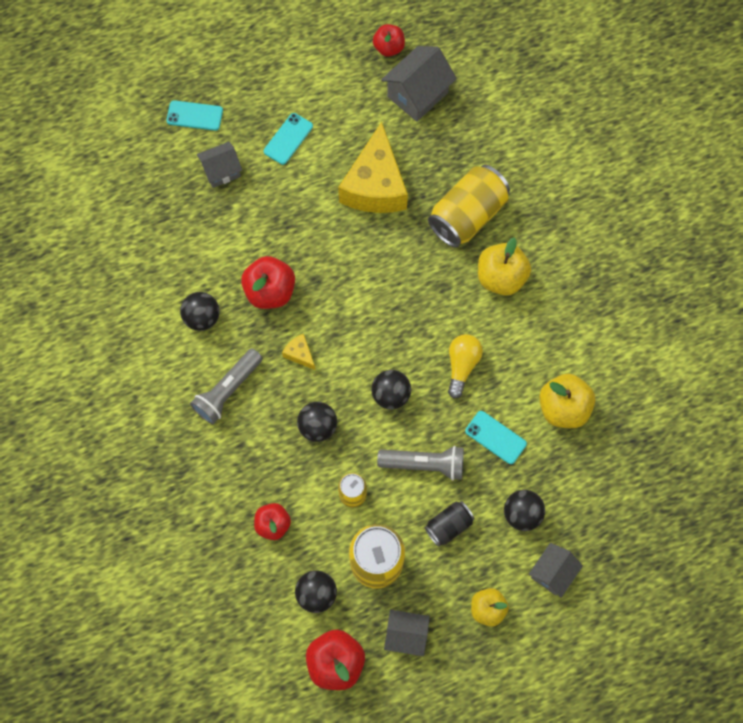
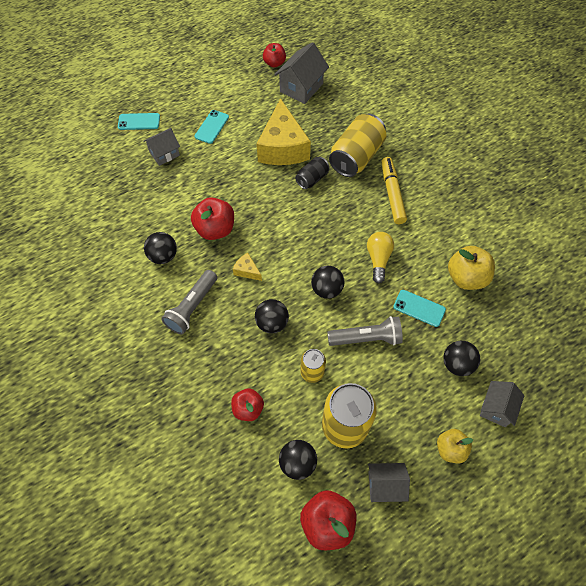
camera: 10 degrees left, 10 degrees down
(448, 525) = (399, 384): black can -> black can (312, 179)
(501, 277) = (392, 194): yellow apple -> yellow marker

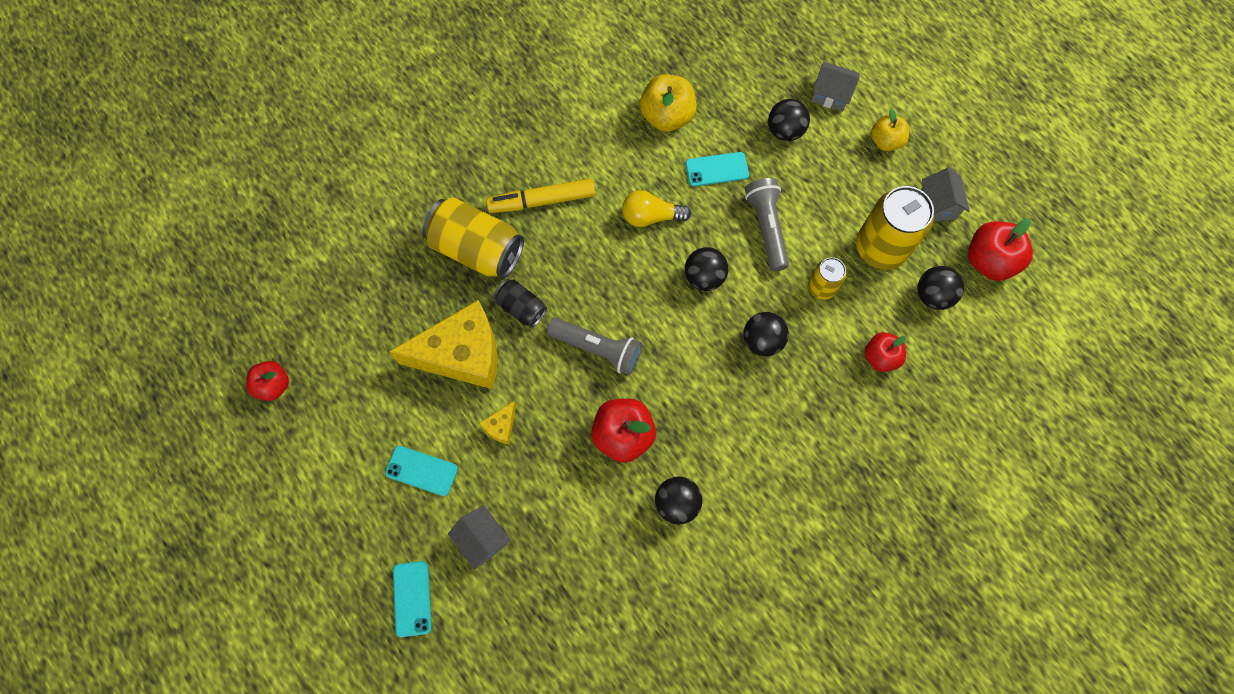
camera: 95 degrees left, 10 degrees up
(192, 307) = (753, 447): grey flashlight -> grey flashlight (597, 348)
(247, 271) = (687, 381): yellow cheese -> yellow cheese (501, 426)
(301, 88) = (332, 337): grey house -> none
(419, 308) = (717, 169): turquoise phone -> turquoise phone turned 60 degrees clockwise

